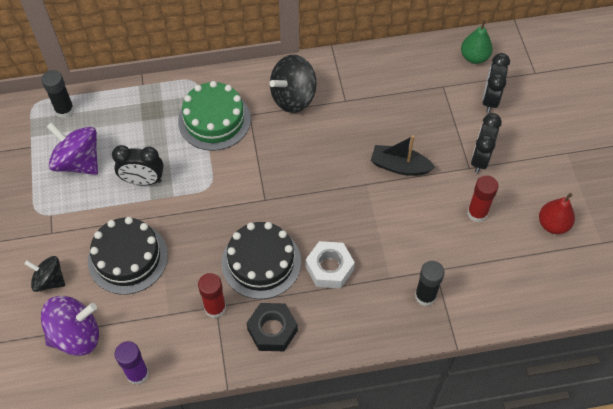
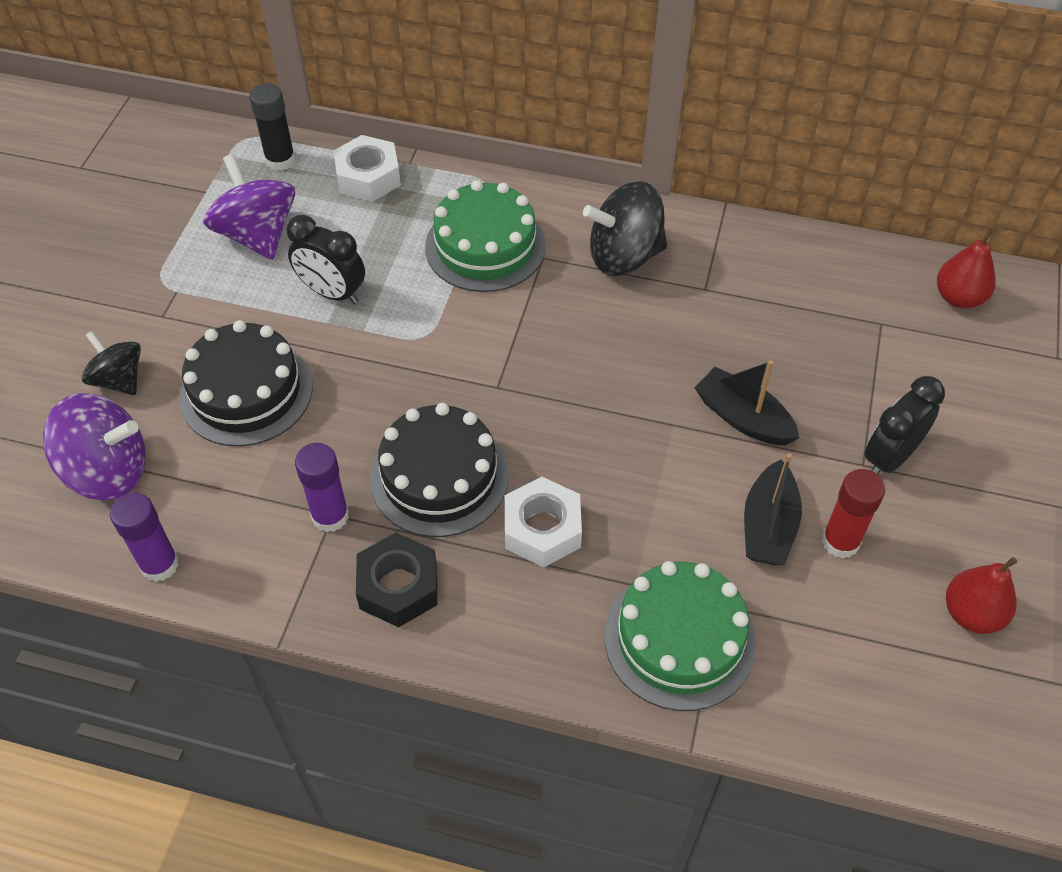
camera: 25 degrees right, 5 degrees down
(123, 102) = (368, 177): none -> white nut
(215, 308) = (330, 516): red glue stick -> purple glue stick
(425, 296) = (679, 639): black glue stick -> green cake
(439, 220) = (768, 526): none -> black boat
(474, 57) = (958, 298): green pear -> red pear
(490, 99) = (954, 371): black clock -> none

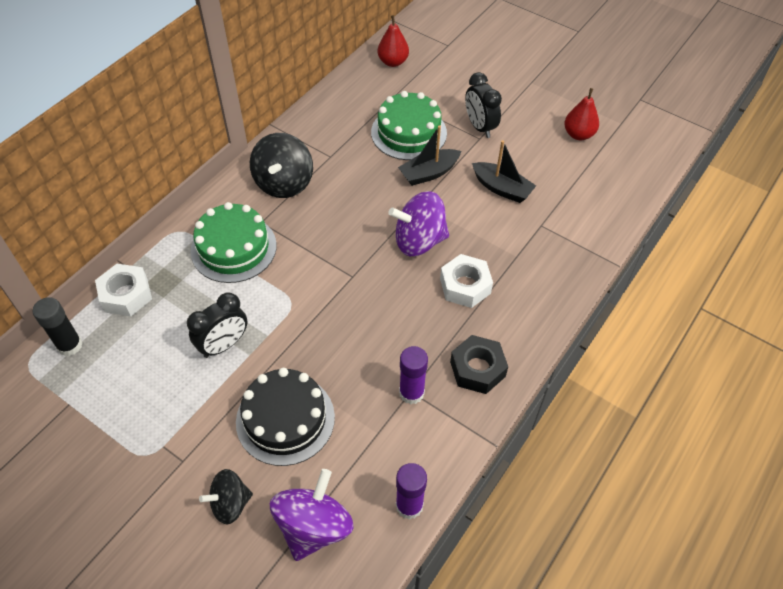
camera: 70 degrees left, 0 degrees up
(257, 235) = (138, 378): purple spinning top -> purple spinning top (419, 241)
(439, 477) = (407, 326): black cake -> none
(679, 639) = (556, 248): green cake -> green cake (408, 132)
(840, 541) = (522, 164): red glue stick -> none

